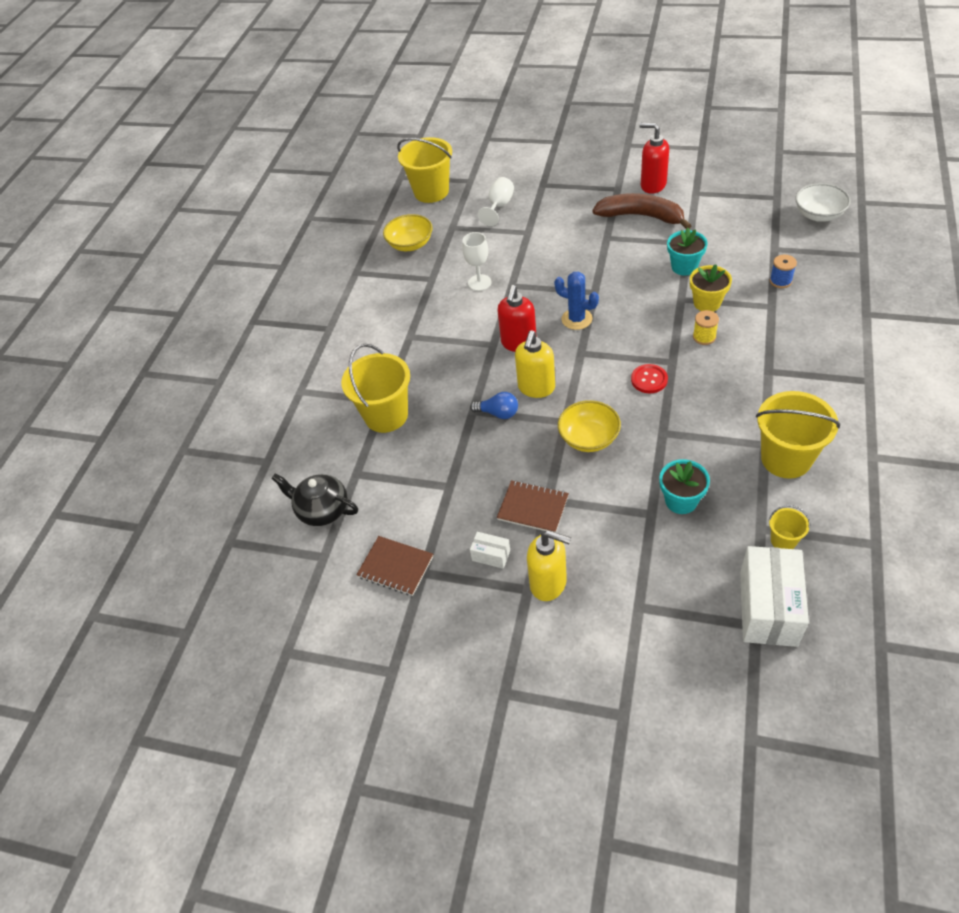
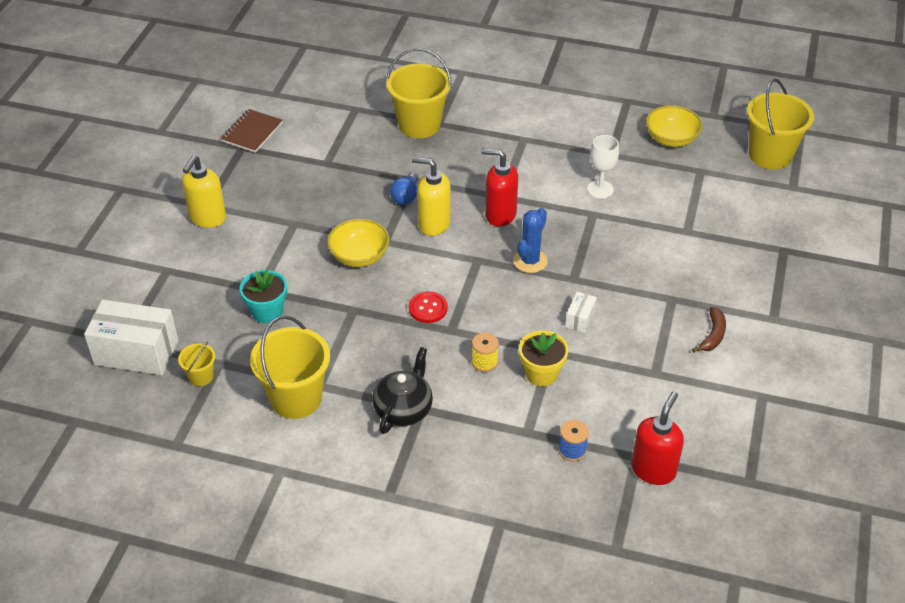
camera: 85 degrees right, 5 degrees down
(322, 510) = (321, 91): black teapot -> black teapot (403, 409)
(491, 555) = (246, 186): white box -> white box (580, 319)
(499, 206) = (739, 210): white goblet -> none
(533, 508) = (288, 213): brown notebook -> none
(641, 216) = (713, 335): brown banana -> brown banana, size x0.50
(652, 185) = (781, 354): red soap dispenser -> red soap dispenser (653, 470)
(684, 267) = (609, 362): turquoise flower pot -> none
(818, 215) = (707, 521): white bowl -> none

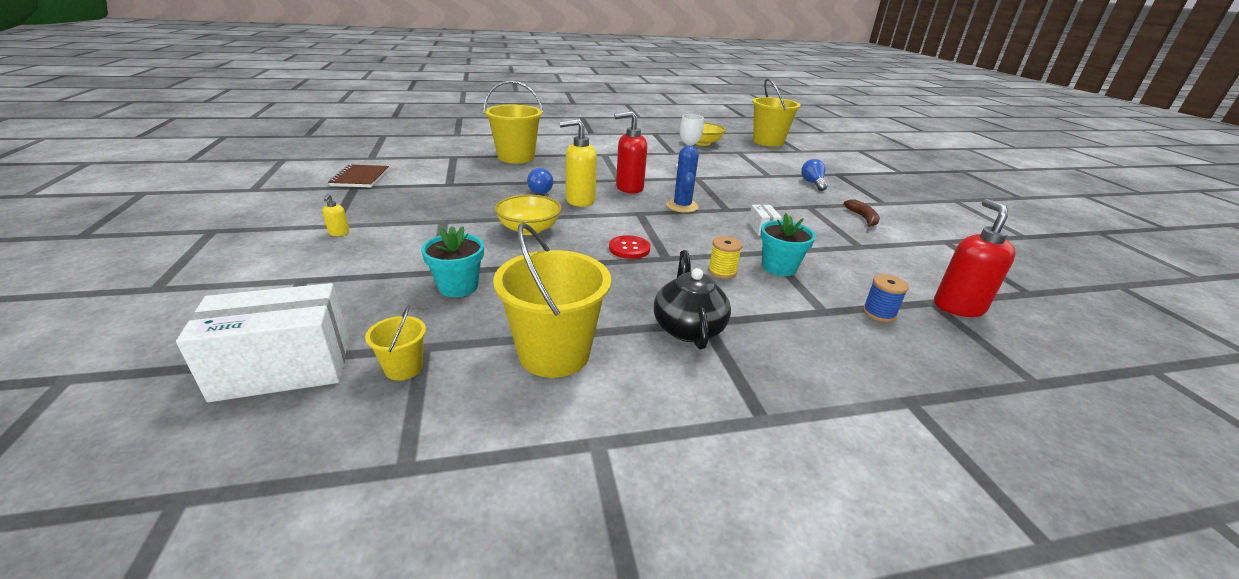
camera: 30 degrees left, 15 degrees down
(207, 218) = (339, 233): yellow soap dispenser -> yellow soap dispenser, size x0.44
(541, 373) = (779, 267): yellow flower pot -> turquoise flower pot
(726, 260) = (812, 183): none -> blue light bulb

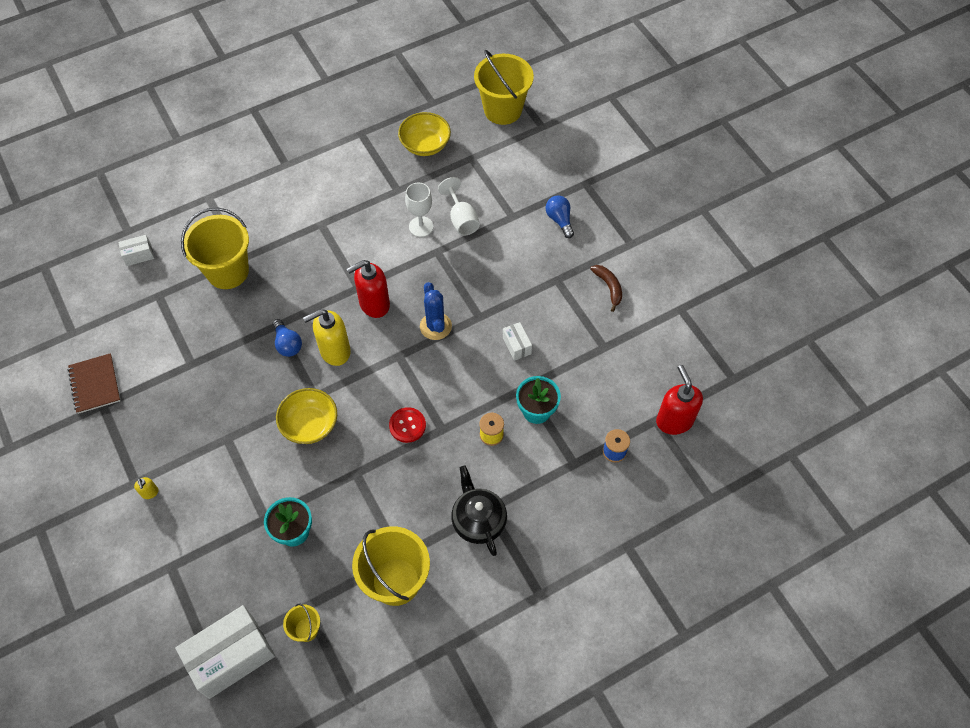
camera: 15 degrees left, 30 degrees up
(455, 142) = (139, 255): none -> white box
(723, 170) = (461, 219): none -> white goblet

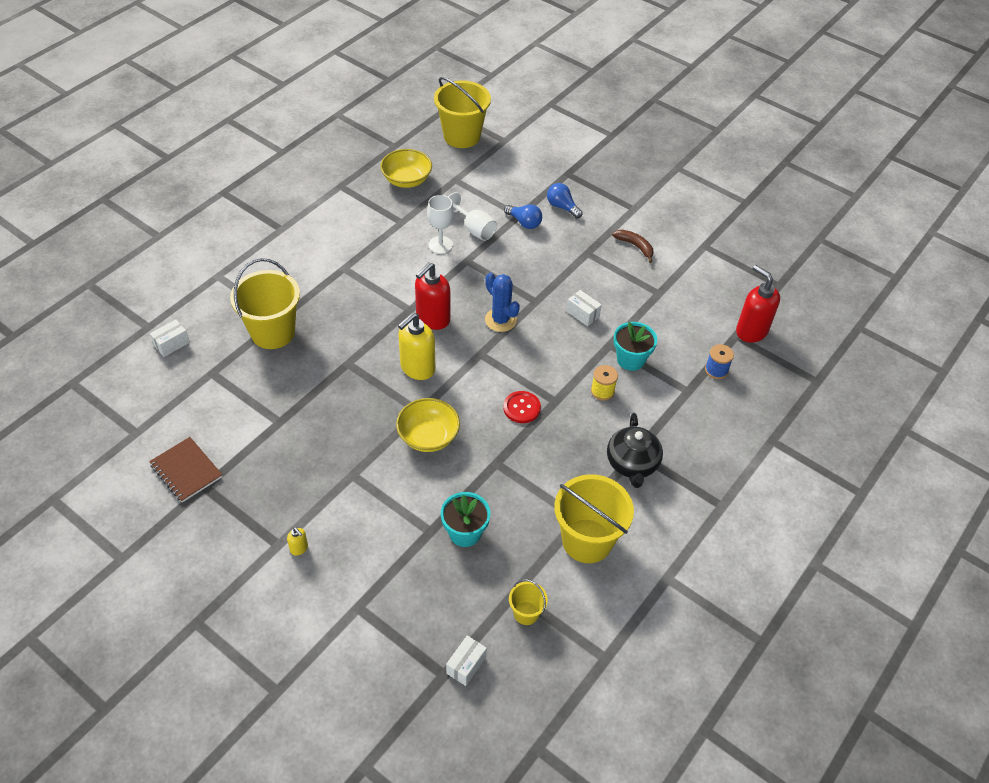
camera: 25 degrees left, 10 degrees down
(231, 657) = (466, 665): white box -> white box, size x0.46
(287, 344) = (367, 376): blue light bulb -> blue light bulb (524, 222)
(478, 520) = (632, 464): black teapot -> black teapot turned 135 degrees counterclockwise

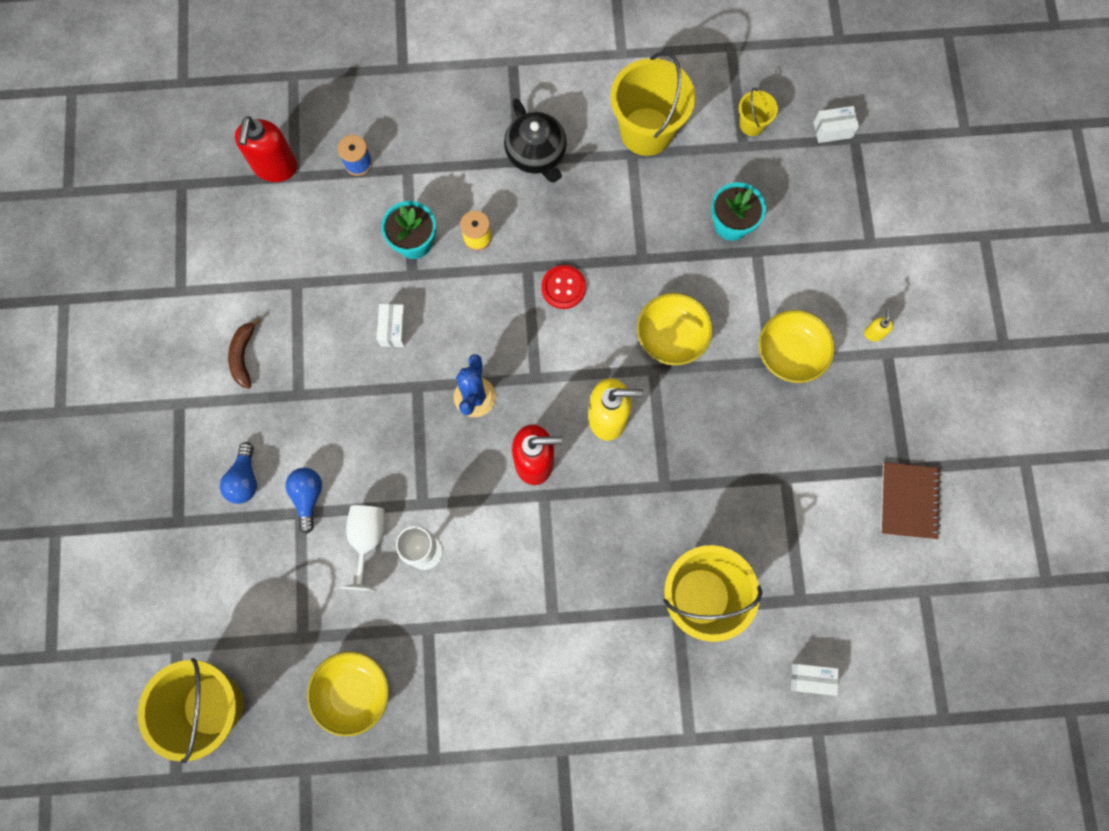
camera: 130 degrees left, 25 degrees up
(344, 489) = (790, 353): none -> yellow bowl
(632, 464) = (536, 154): black teapot -> black teapot turned 105 degrees clockwise

